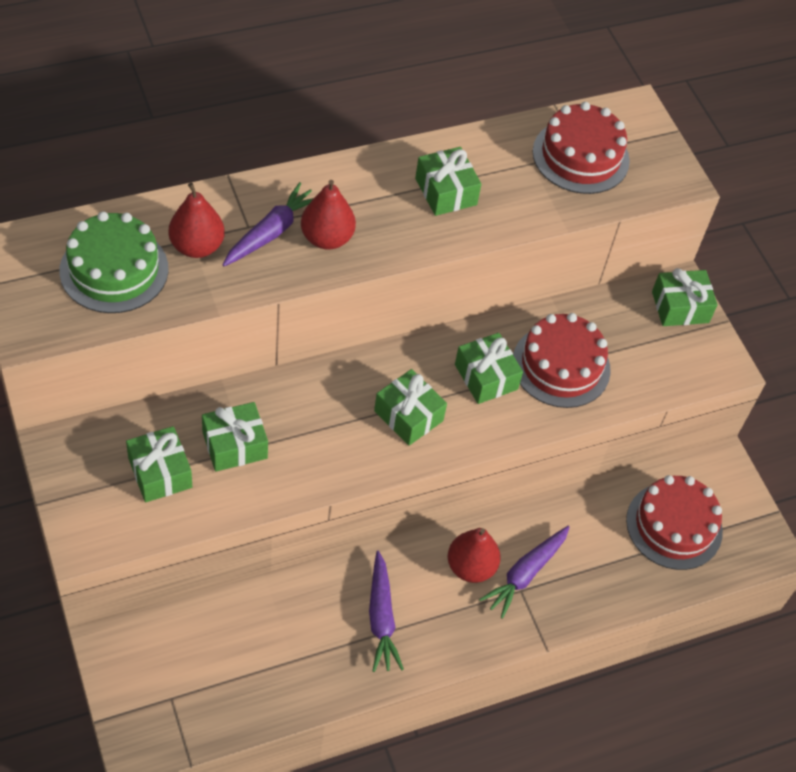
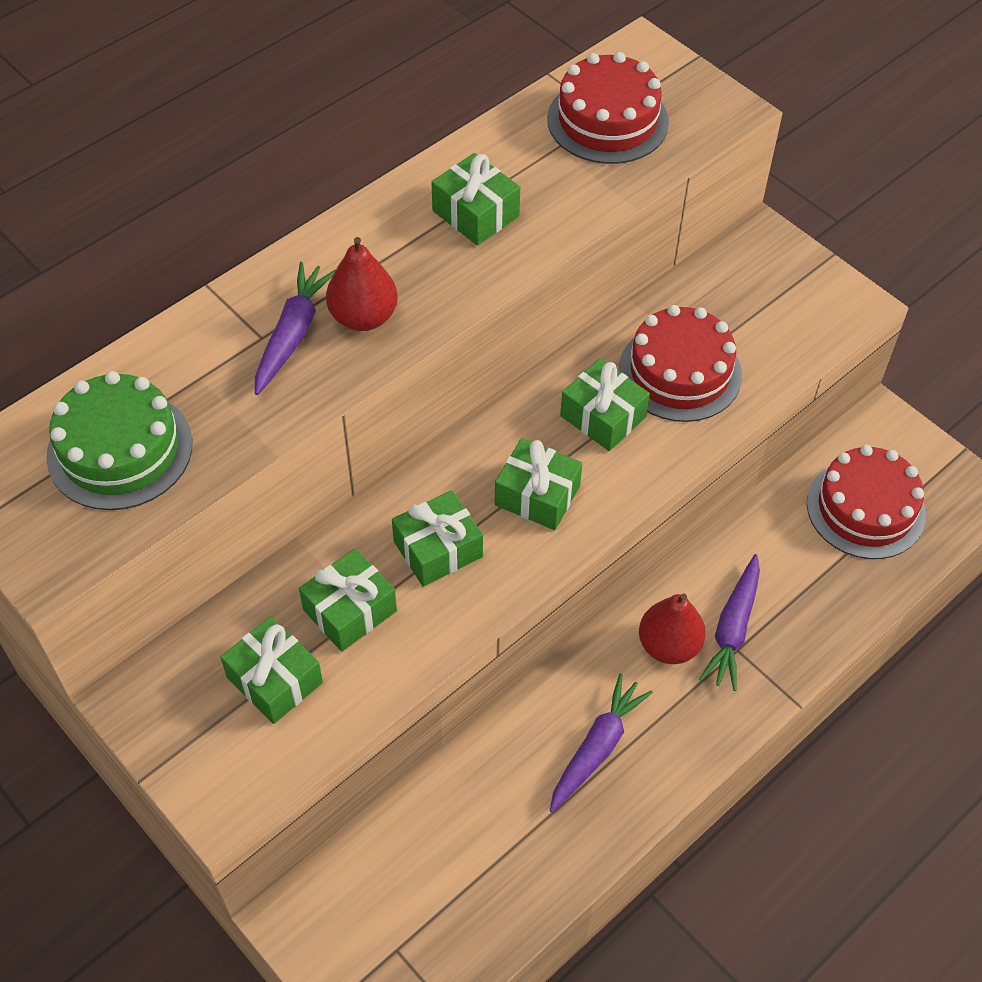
camera: 15 degrees left, 0 degrees up
(197, 246) = (210, 384): red pear -> none
(381, 618) = (597, 747): purple carrot -> purple carrot turned 120 degrees counterclockwise
(680, 307) = (775, 258): green gift -> green gift (438, 549)

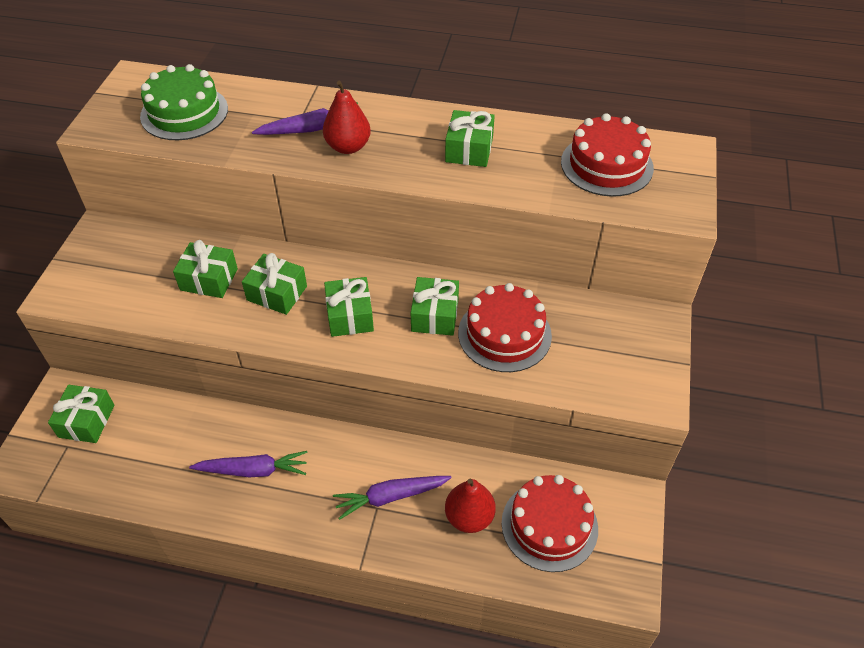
camera: 55 degrees right, 5 degrees down
(274, 680) = (144, 274): green gift -> green gift (86, 421)
(668, 645) = (351, 468): red pear -> red pear (469, 517)

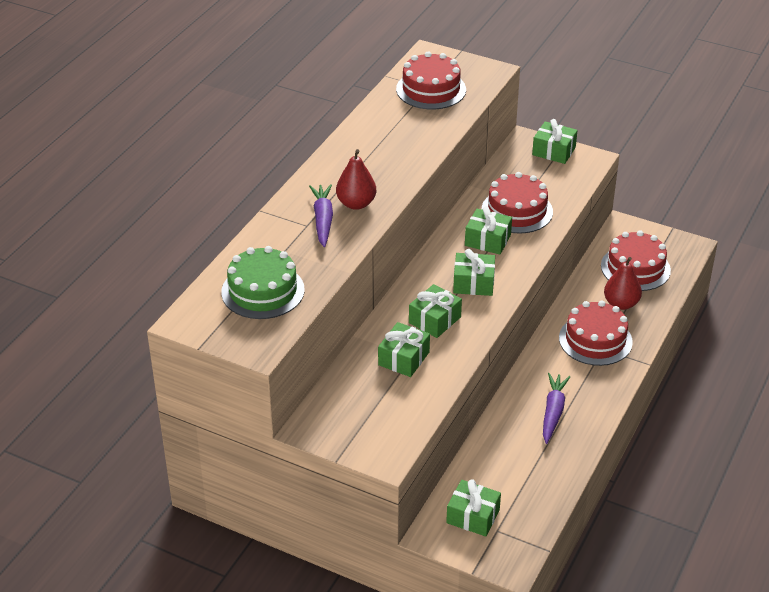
camera: 75 degrees left, 10 degrees down
(390, 497) = (595, 340): purple carrot -> red cake
(469, 150) = (386, 145): green gift -> green gift (554, 151)

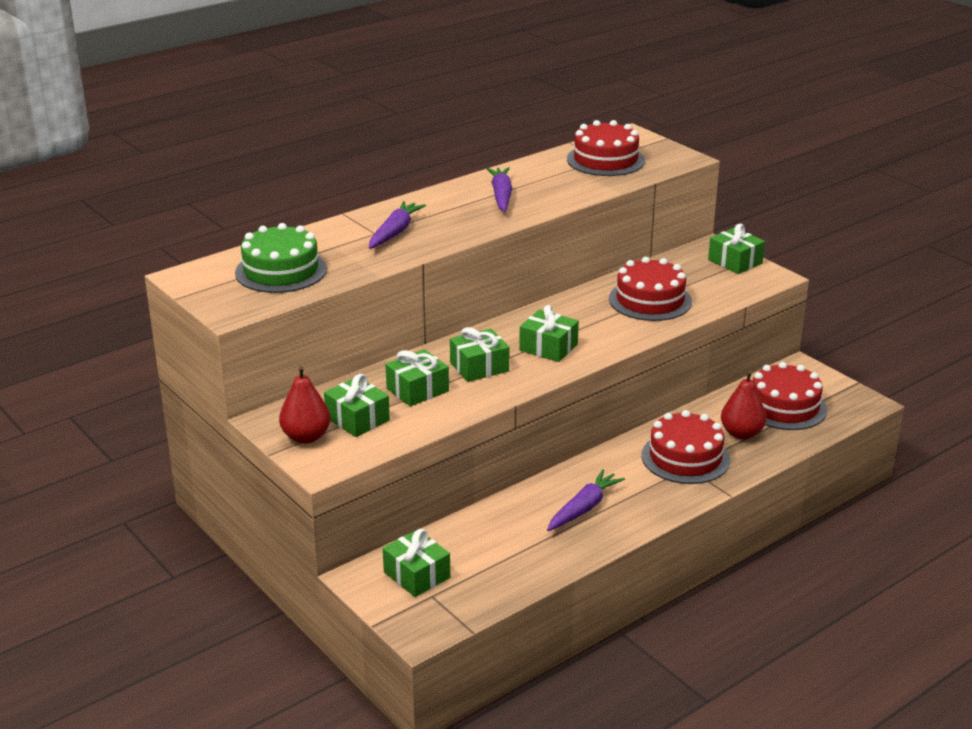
camera: 25 degrees right, 10 degrees down
(356, 204) = (440, 227): red pear -> red pear (306, 437)
(377, 154) = (501, 196): none -> purple carrot
(487, 240) = (596, 316): green gift -> green gift (357, 419)

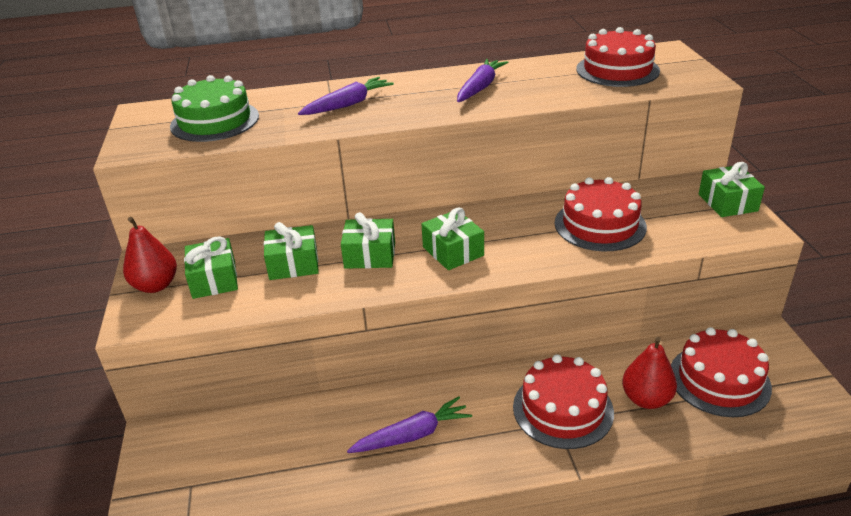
camera: 30 degrees right, 5 degrees up
(417, 575) = (200, 455): green gift -> none

